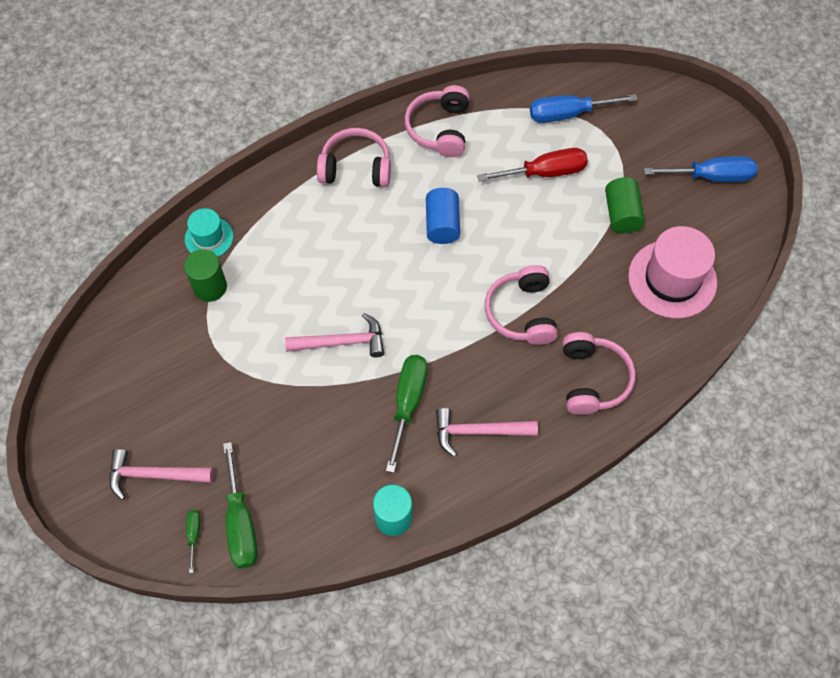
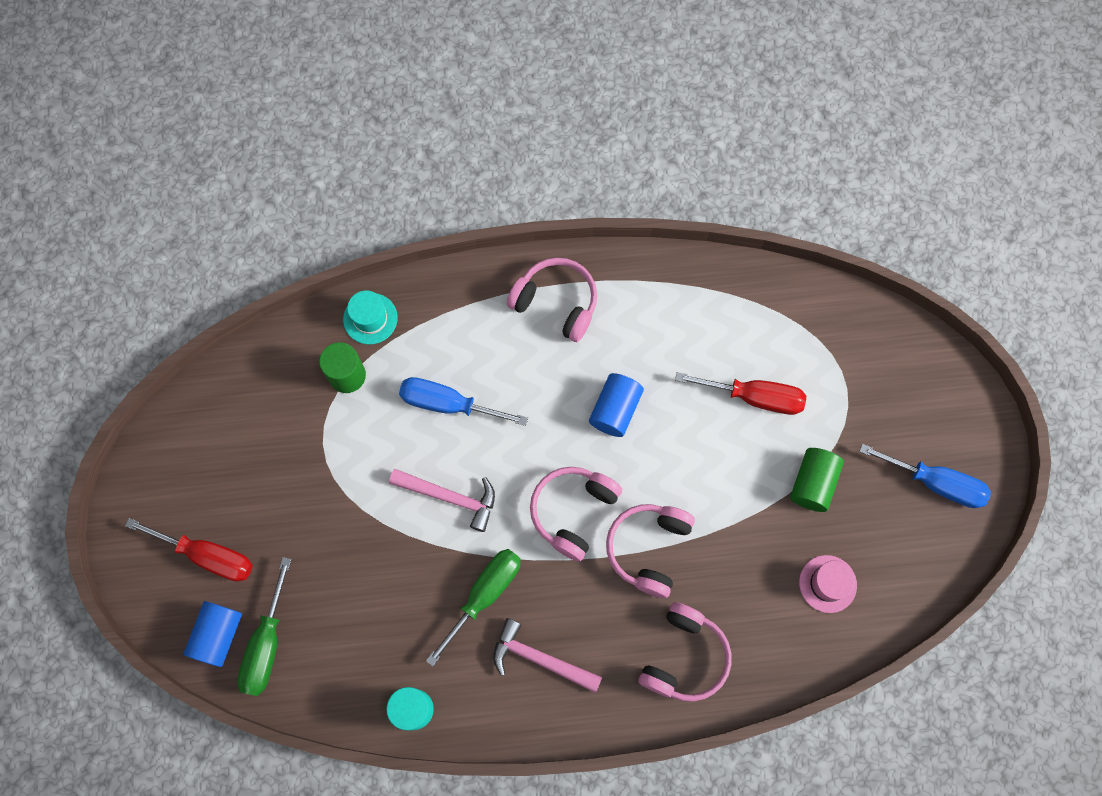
camera: 25 degrees right, 10 degrees up
(154, 475) = (207, 555): pink hammer -> red screwdriver
(194, 535) = (218, 635): green screwdriver -> blue cylinder
(439, 129) = (667, 295): pink headphones -> pink headphones (573, 511)
(568, 114) = (816, 337): blue screwdriver -> blue screwdriver (448, 404)
(672, 279) = (827, 584): pink hat -> pink hat, size x0.56

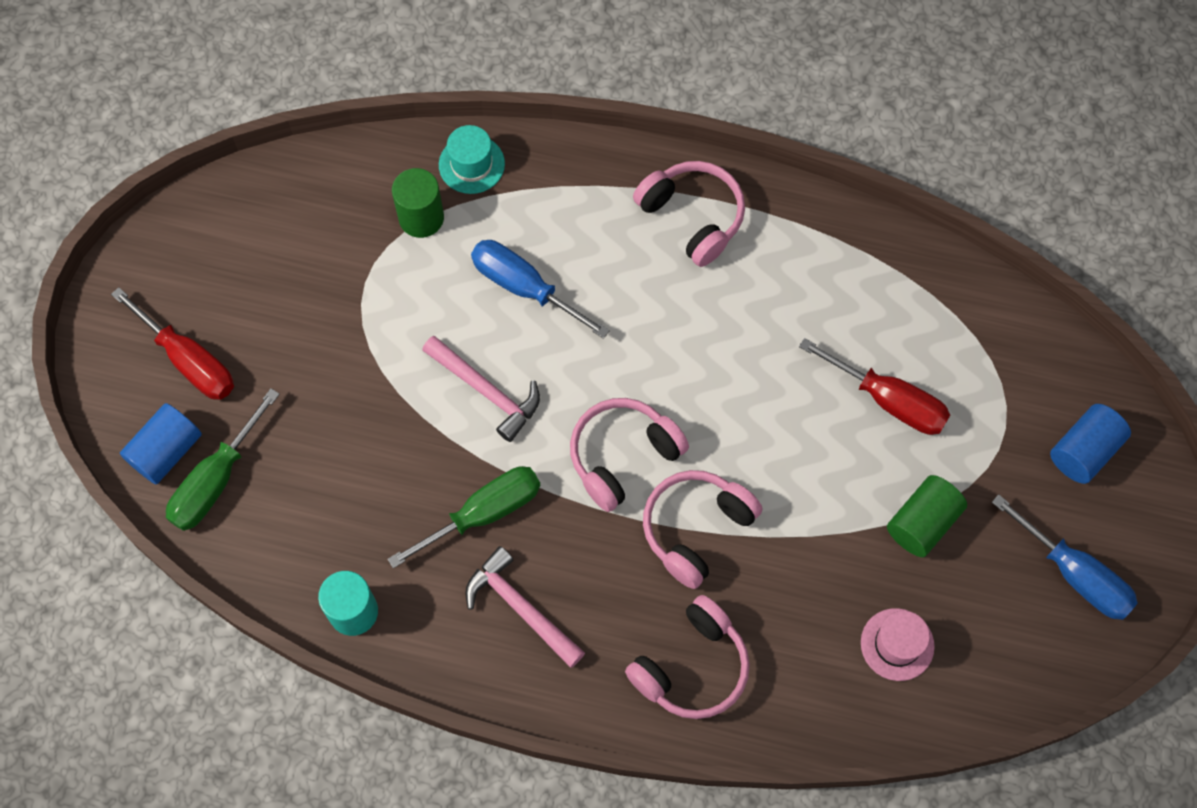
camera: 20 degrees right, 5 degrees down
(615, 410) = (716, 359): blue cylinder -> blue cylinder (1084, 451)

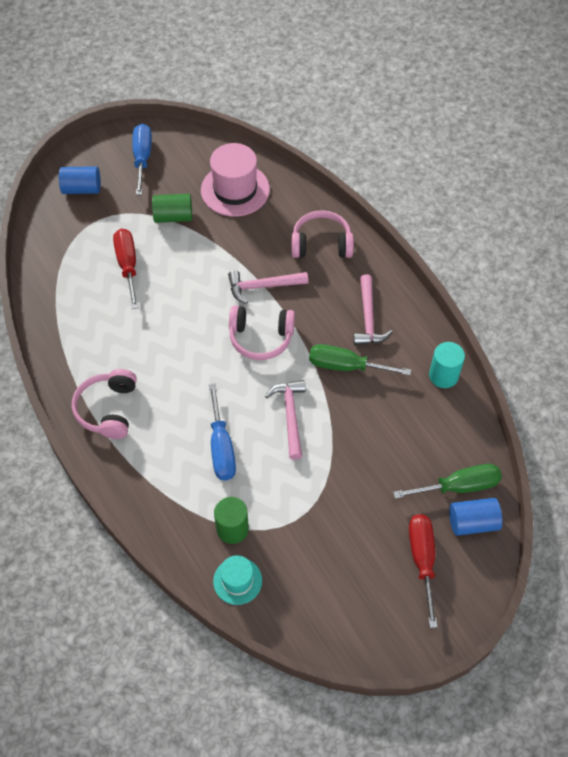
camera: 135 degrees left, 10 degrees down
(471, 164) = (177, 534): turquoise hat -> turquoise hat (237, 581)
(696, 529) = (263, 286): pink headphones -> pink hammer
(897, 644) = (235, 190): pink hat -> pink hat, size x1.78

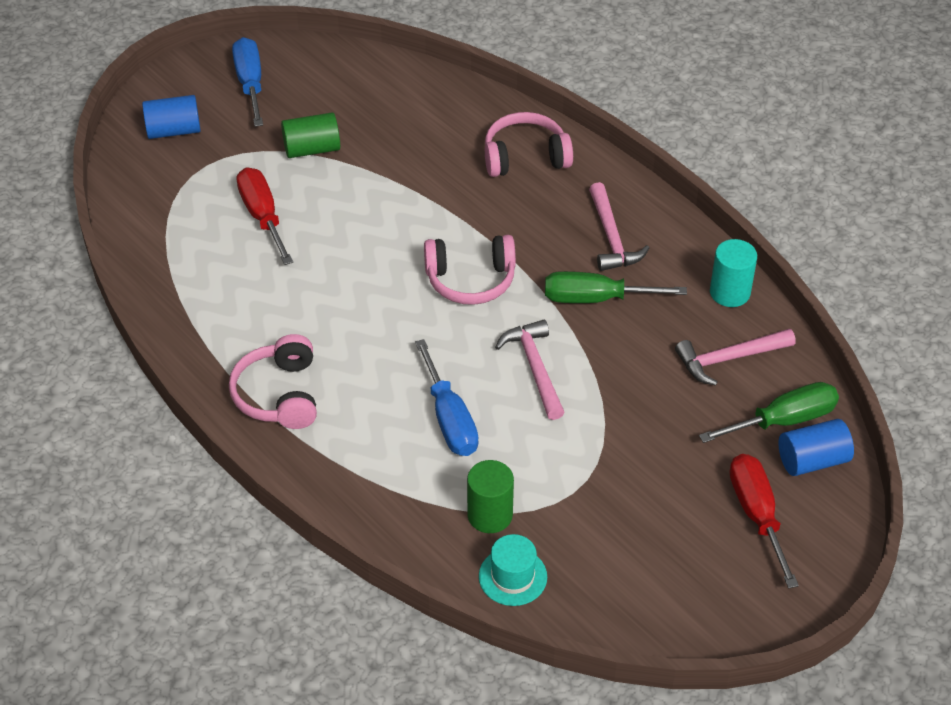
camera: 10 degrees left, 10 degrees down
(235, 190) = (390, 106): pink hat -> none
(263, 286) = (458, 218): pink hammer -> pink hammer (729, 359)

